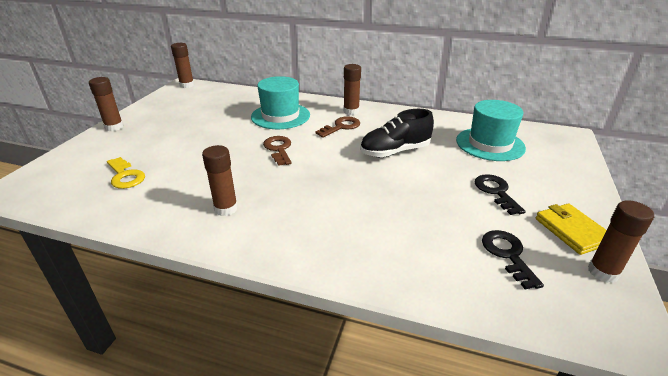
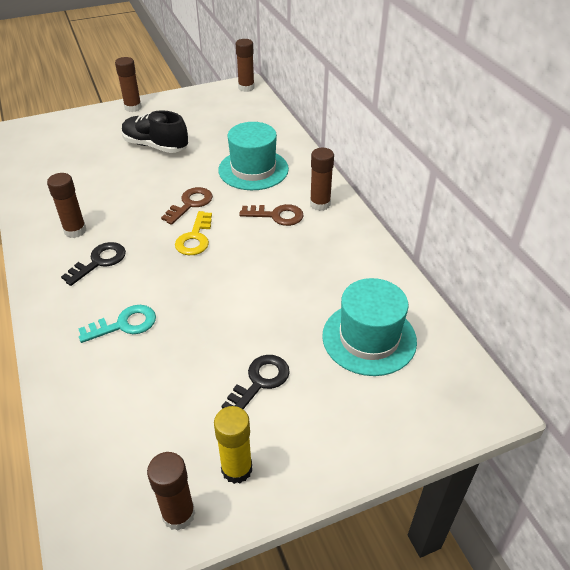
camera: 50 degrees right, 10 degrees up
(125, 176) = (73, 160): yellow key -> yellow key (195, 238)
(378, 225) = (124, 324): none -> turquoise key
(395, 151) = (266, 275): black shoe -> black shoe (155, 146)
(507, 254) = (150, 429): black key -> black key (99, 261)
(572, 231) = (237, 469): yellow wallet -> yellow glue stick

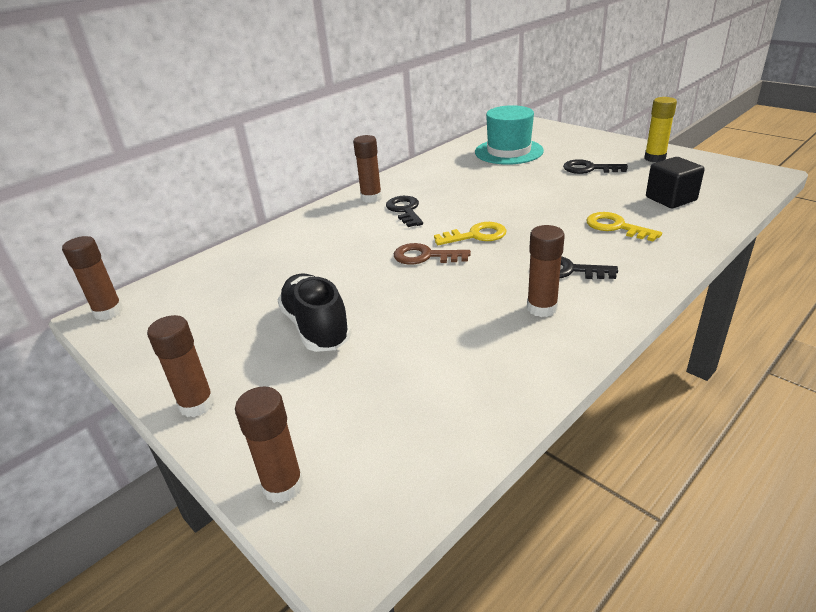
camera: 110 degrees left, 10 degrees down
(124, 324) = (616, 227): turquoise key -> yellow key
(130, 401) = (670, 199): none -> black cube
(155, 146) = (316, 327): black shoe -> black shoe turned 150 degrees clockwise
(178, 514) = (704, 163): brown glue stick -> brown glue stick (283, 486)
(253, 169) = (333, 243): turquoise hat -> none
(277, 215) = (405, 210): brown key -> black key

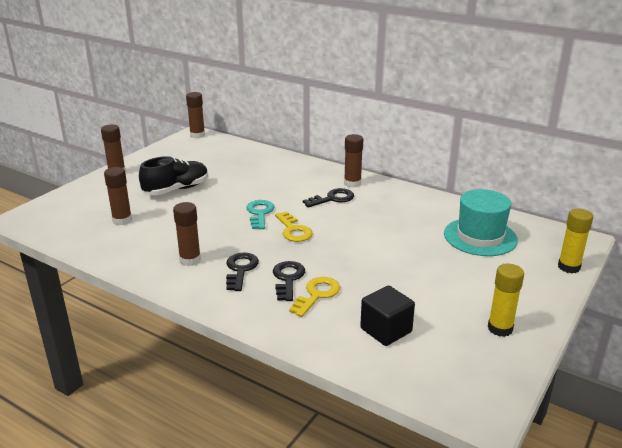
camera: 75 degrees right, 5 degrees down
(283, 486) = (58, 201): brown glue stick -> brown glue stick (122, 220)
(425, 256) = (260, 213): brown key -> turquoise key
(561, 129) = (568, 267): none -> yellow glue stick
(589, 169) = (450, 283): black key -> black key (288, 279)

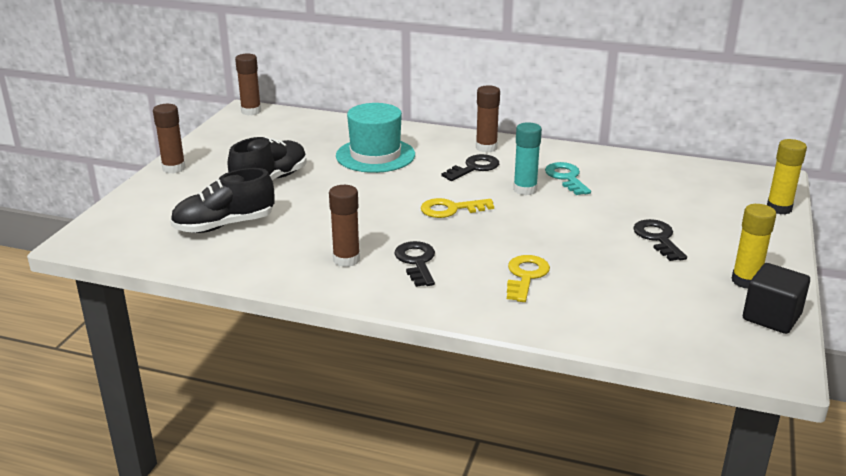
camera: 15 degrees left, 0 degrees up
(122, 220) = (224, 225): brown glue stick -> black shoe
(260, 213) = (396, 195): turquoise key -> turquoise key (566, 178)
(288, 279) = (480, 264): black key -> black key (658, 238)
(293, 230) = (451, 209): yellow key -> yellow key turned 120 degrees clockwise
(361, 222) = (525, 190): none -> turquoise glue stick
(386, 330) = (627, 302): black cube -> black cube (771, 317)
(480, 237) = (668, 189): turquoise hat -> turquoise hat (375, 155)

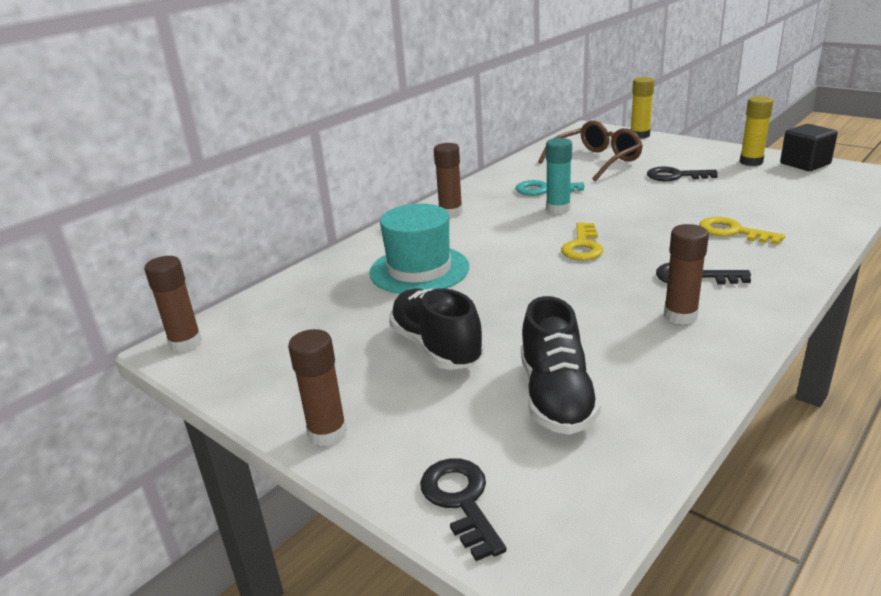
camera: 65 degrees left, 0 degrees up
(474, 168) = (493, 224): black key -> black key (460, 500)
(668, 193) = (596, 161): none -> brown glasses

